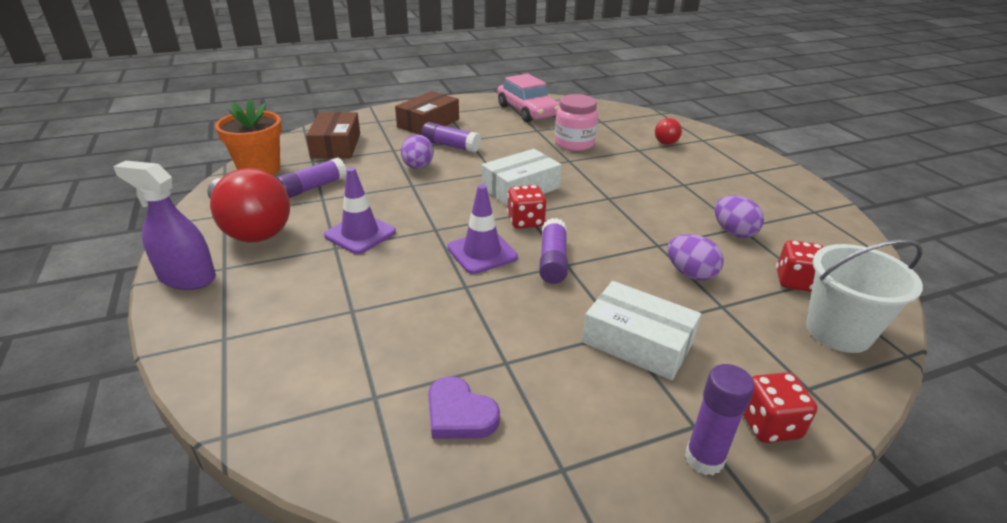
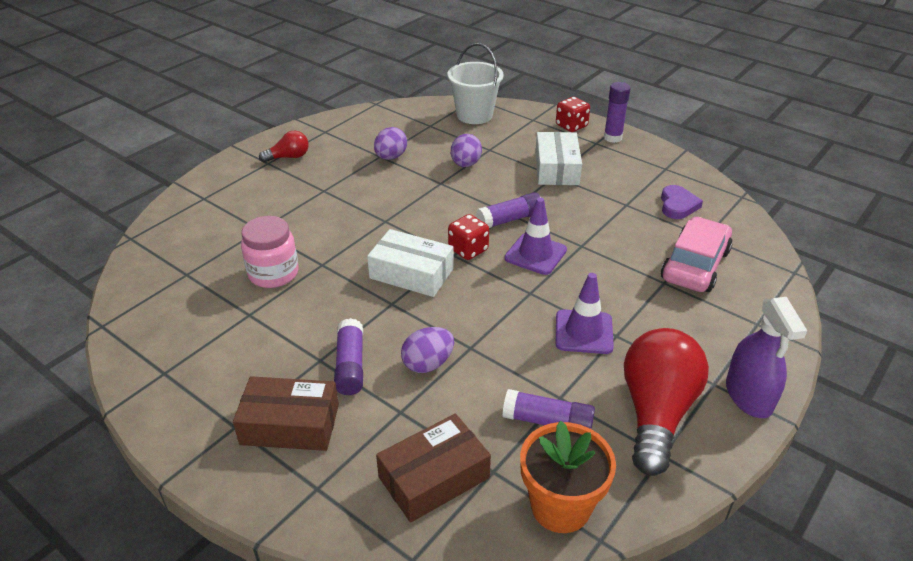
camera: 120 degrees left, 5 degrees up
(527, 111) = (183, 346): pink car -> pink car (695, 265)
(665, 140) = (221, 218): red light bulb -> red light bulb (289, 157)
(795, 282) = (435, 130): red dice -> none

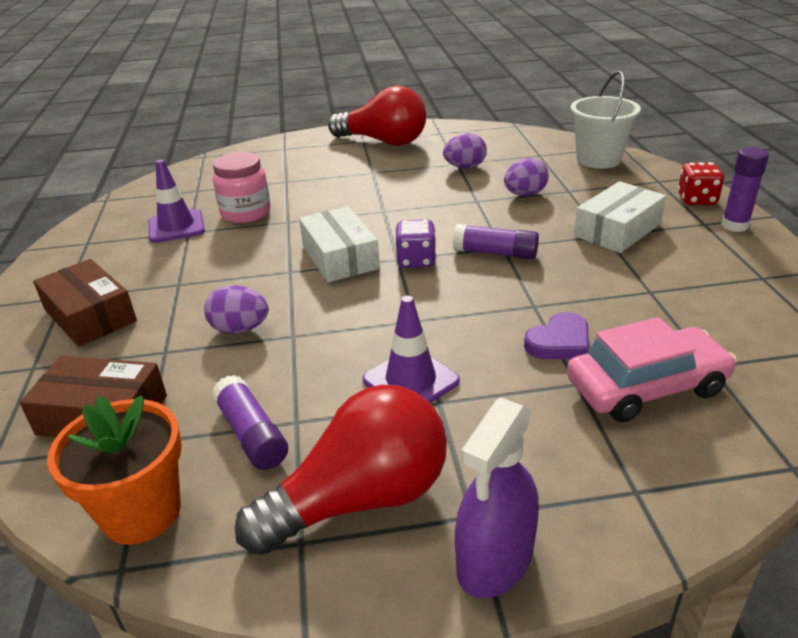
camera: 45 degrees right, 5 degrees down
(289, 157) = (384, 141): red light bulb -> red light bulb, size x2.05
(350, 365) = (188, 299): purple glue stick -> none
(468, 250) = (416, 260): red dice -> purple dice
(535, 254) = (473, 292): purple traffic cone -> purple traffic cone (176, 227)
(677, 205) = (721, 319): purple heart -> purple heart (559, 342)

